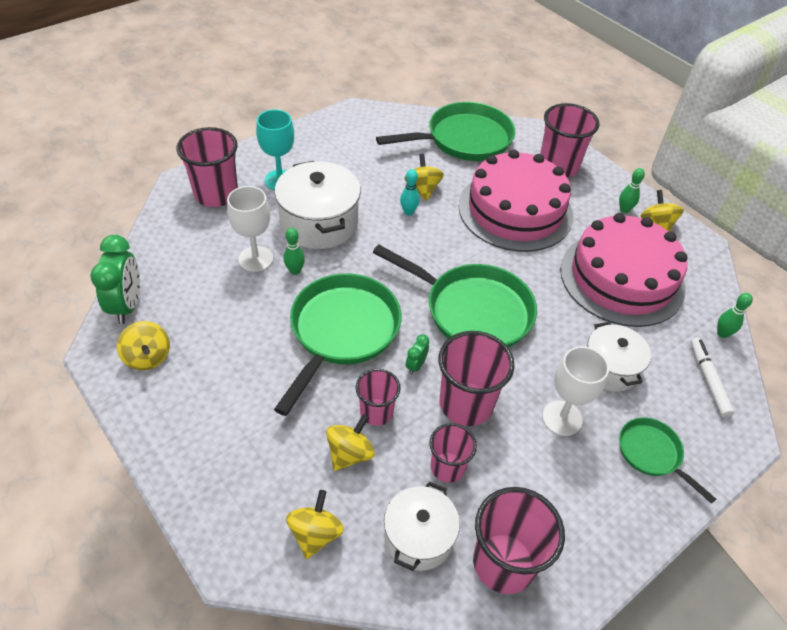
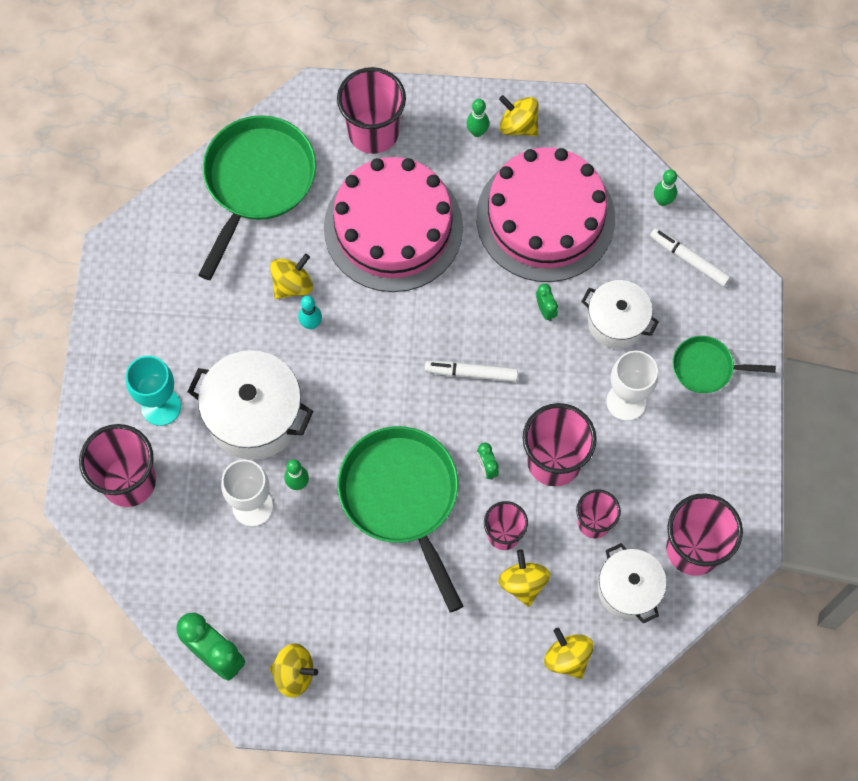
camera: 45 degrees left, 20 degrees up
(422, 189) = (292, 285): yellow spinning top -> yellow spinning top turned 105 degrees clockwise
(472, 310) = (471, 373): green pan -> white marker
(564, 321) = (545, 310): none -> green clock

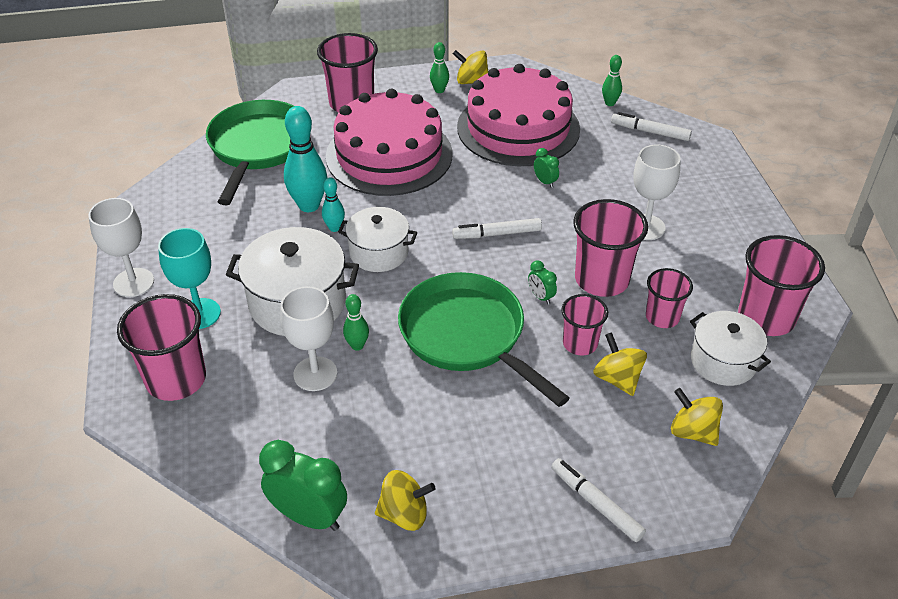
camera: 15 degrees left, 25 degrees down
(105, 350) = (133, 282): none -> white goblet
(292, 285) = (309, 205): yellow spinning top -> turquoise bowling pin
(455, 706) = (596, 503): none -> white marker
(617, 321) = (610, 178): white pot -> white pot (379, 252)
(707, 368) = (703, 193): green pan -> none

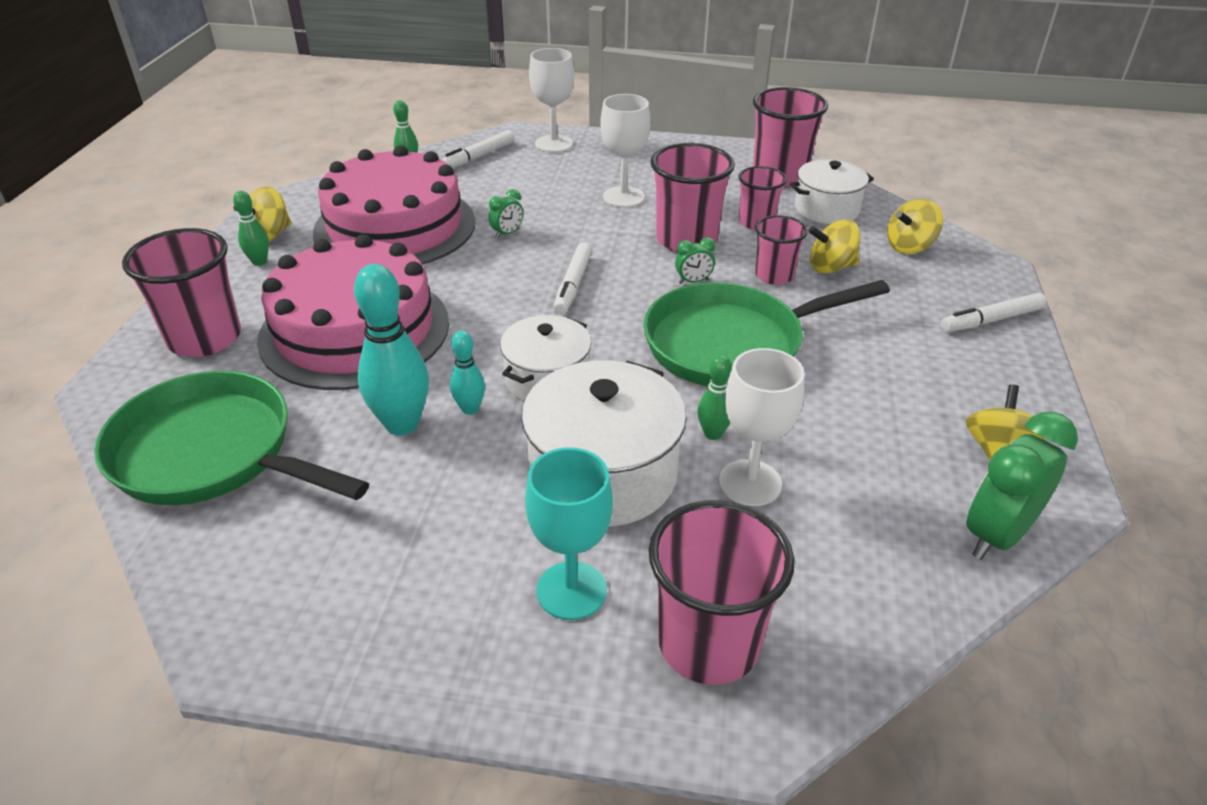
camera: 70 degrees left, 5 degrees down
(133, 282) = (443, 674): white goblet -> white goblet (553, 144)
(545, 182) = (507, 233): green clock -> green clock turned 150 degrees clockwise

